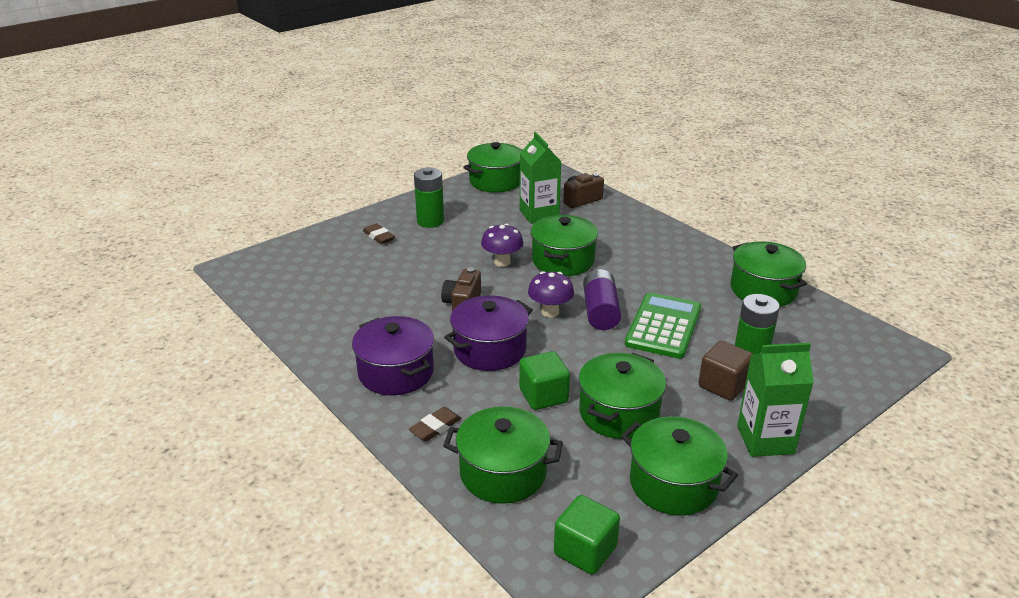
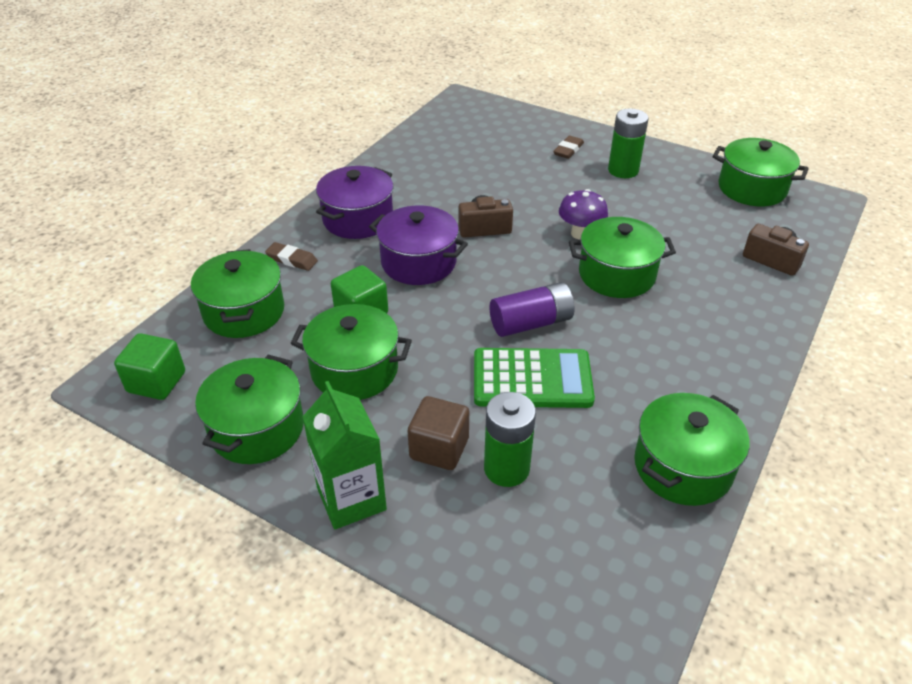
camera: 70 degrees right, 10 degrees up
(539, 214) = (705, 236): green carton -> none
(550, 312) = (507, 287): purple mushroom -> none

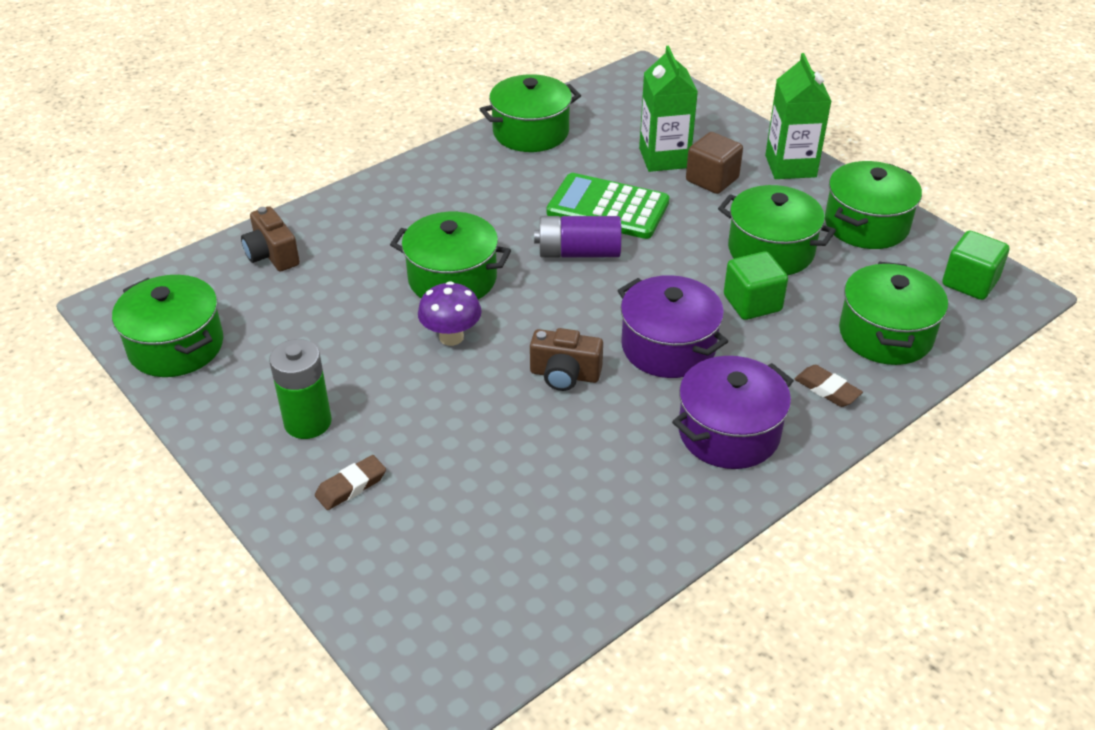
camera: 160 degrees left, 0 degrees up
(506, 468) = (664, 158): green battery -> green carton

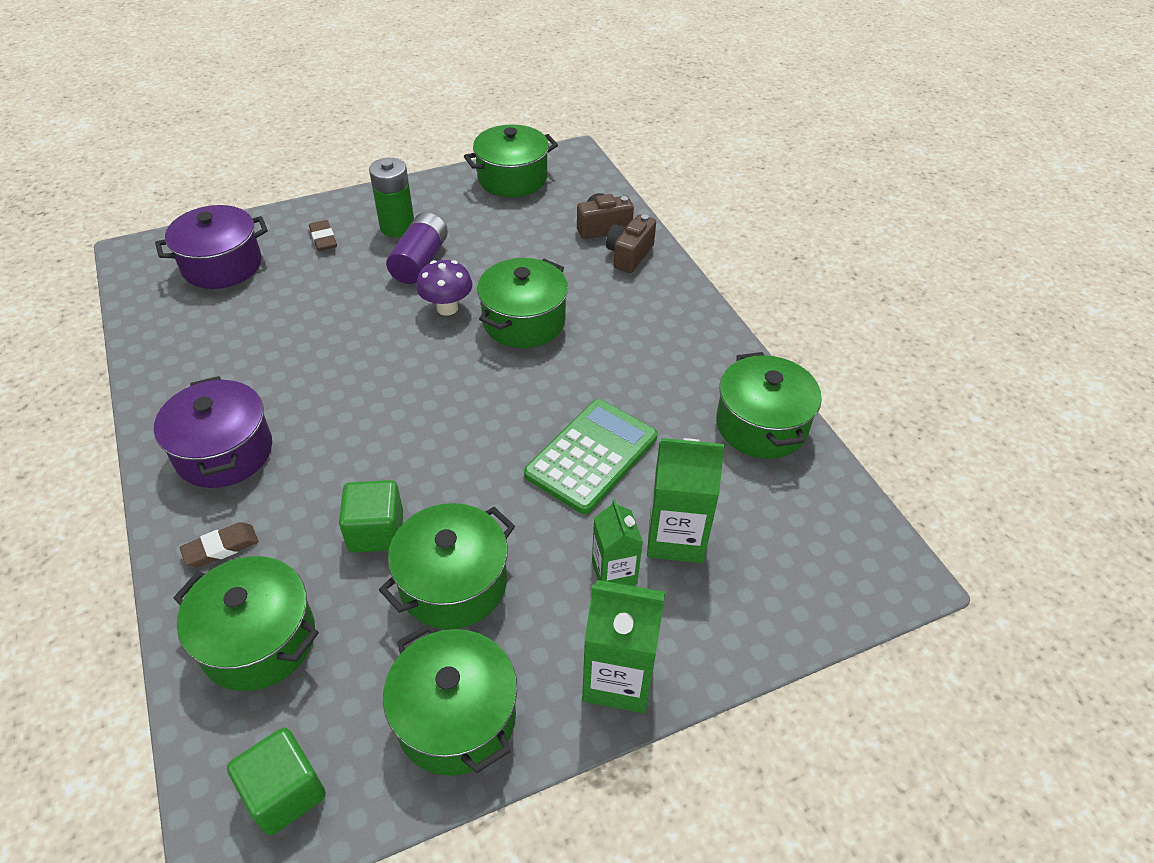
camera: 105 degrees right, 5 degrees up
(564, 375) = (361, 365): brown camera -> brown camera (629, 255)
(578, 252) = (524, 413): purple battery -> purple battery (420, 261)
(668, 347) = (353, 443): purple pot -> purple pot (222, 265)
(712, 180) = (614, 572): brown cube -> green carton

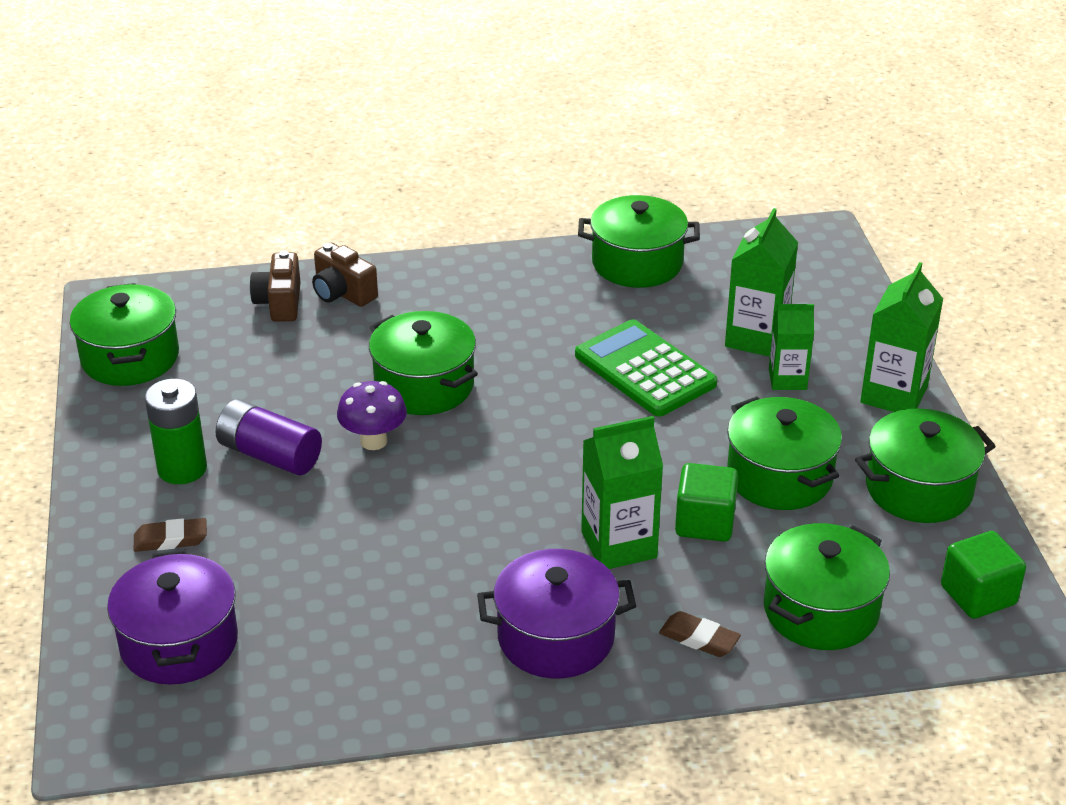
camera: 75 degrees left, 10 degrees down
(221, 548) = (699, 639): brown eraser -> brown eraser turned 45 degrees counterclockwise
(339, 474) = (619, 545): none -> green carton

